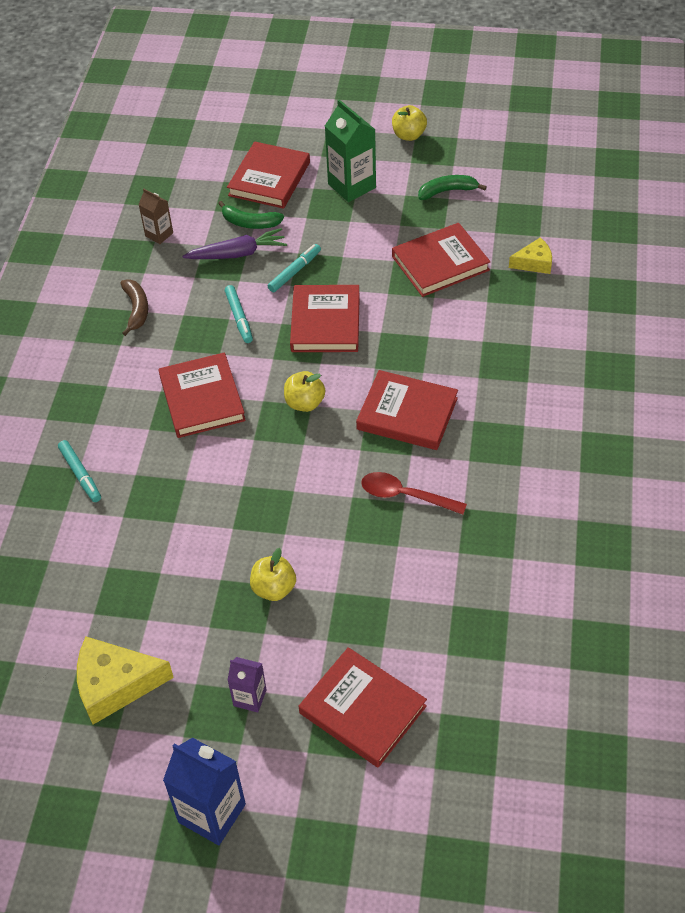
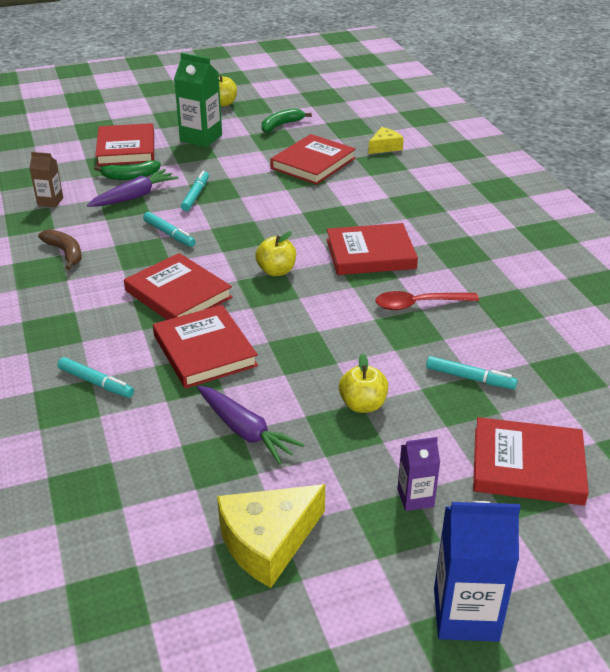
camera: 30 degrees left, 15 degrees down
(163, 574) = (245, 431): none -> purple carrot
(325, 322) = (249, 218): red book -> red book (205, 350)
(386, 599) = (470, 378): none -> turquoise marker

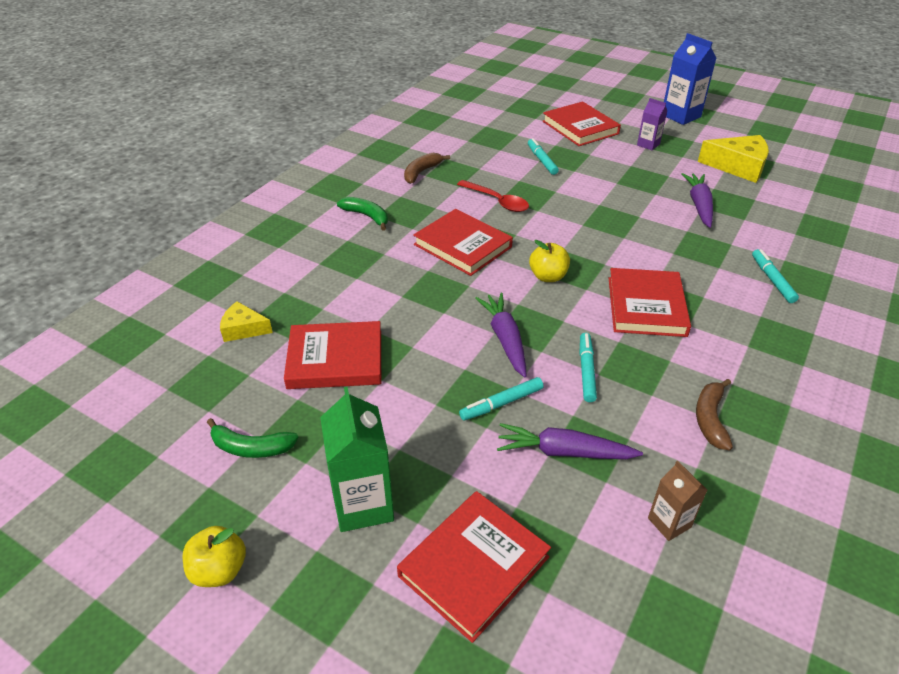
camera: 130 degrees left, 5 degrees up
(130, 176) = (532, 494): green banana -> green banana (367, 216)
(205, 350) = (673, 256): red book -> none
(242, 221) = (505, 339): none -> purple carrot
(362, 405) = (617, 181): yellow apple -> none
(527, 288) = (421, 172): none -> brown banana

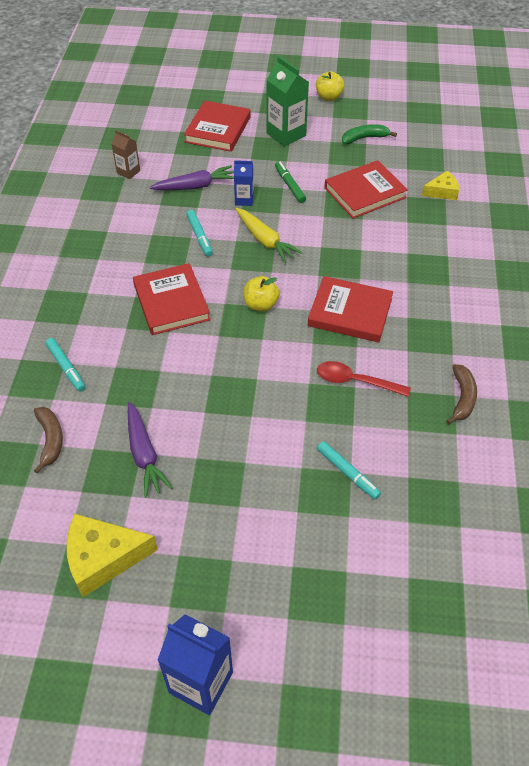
camera: 155 degrees right, 10 degrees up
(367, 216) = (458, 316): green banana -> none
(424, 404) = (289, 185): none -> green marker
(501, 403) = (244, 200): turquoise marker -> blue carton
(505, 339) = (265, 240): purple carrot -> yellow carrot
(580, 127) = (336, 576): red book -> none
(648, 144) = (230, 567): purple carton -> none
(710, 419) = (111, 230): brown banana -> brown banana (50, 440)

